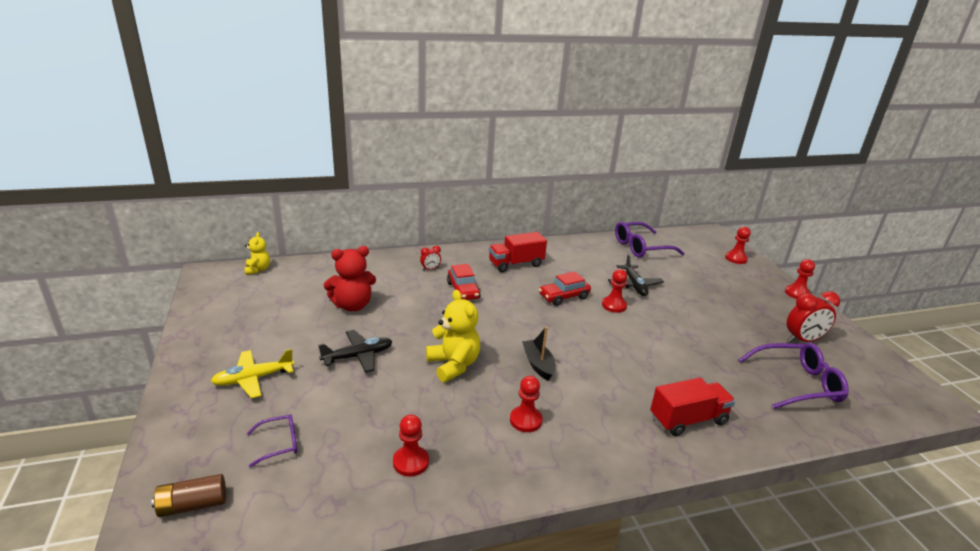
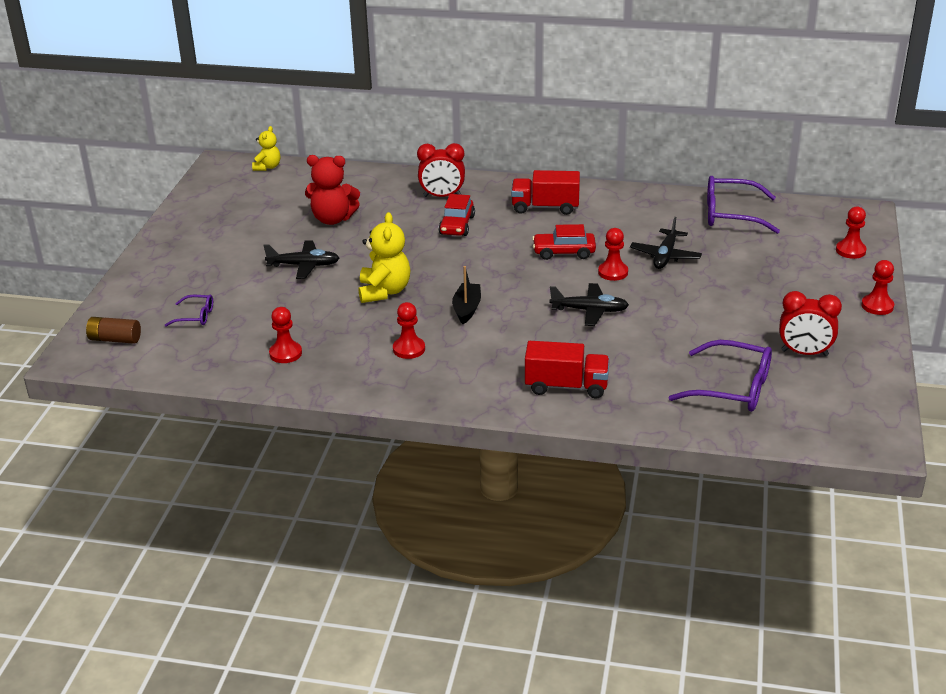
camera: 30 degrees right, 5 degrees up
(253, 379) = (205, 265): yellow plane -> none
(430, 269) = (442, 196): red clock -> red clock, size x1.92
(631, 342) = (590, 311): none -> black plane

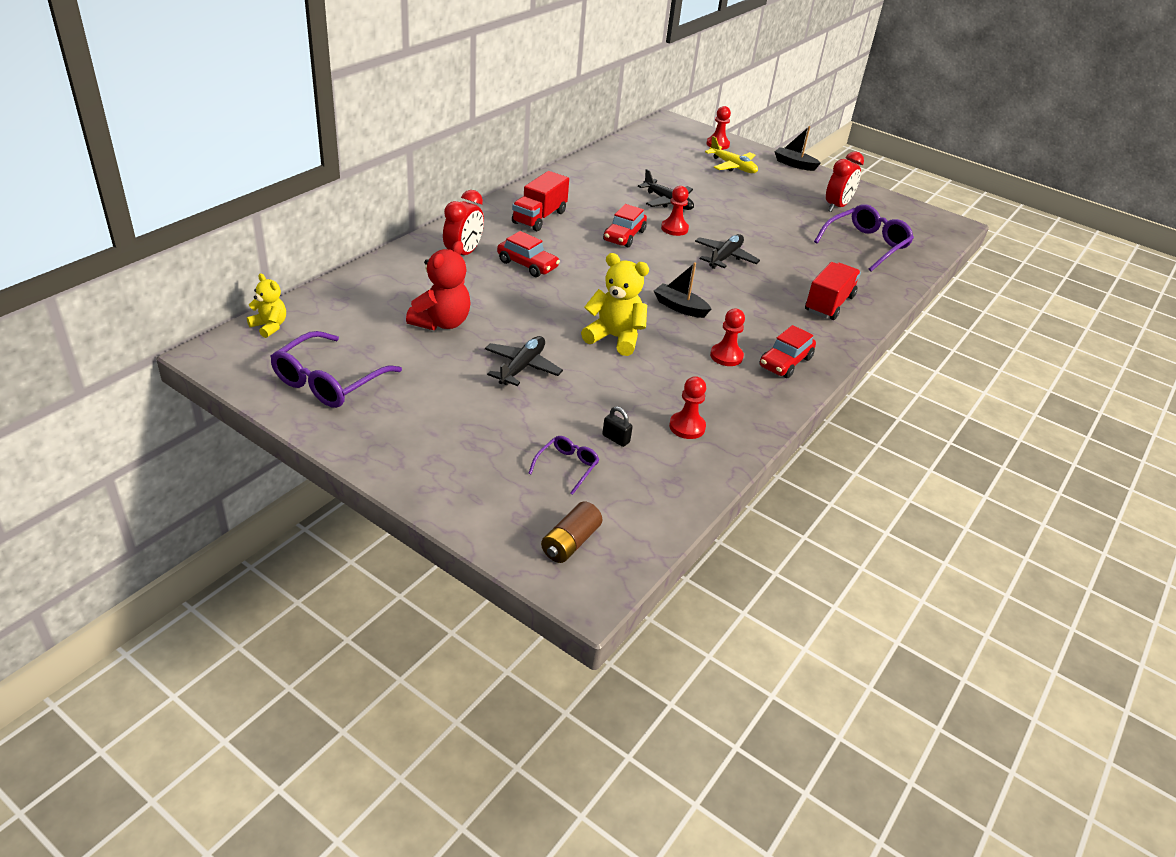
camera: 70 degrees left, 5 degrees up
(245, 327) = (616, 439): none -> black padlock
(429, 381) = (785, 362): none -> red car
(732, 214) = (629, 158): purple glasses -> purple glasses (329, 381)
(807, 271) = (733, 166): none -> yellow plane
(877, 306) = (794, 164): red pawn -> black boat

